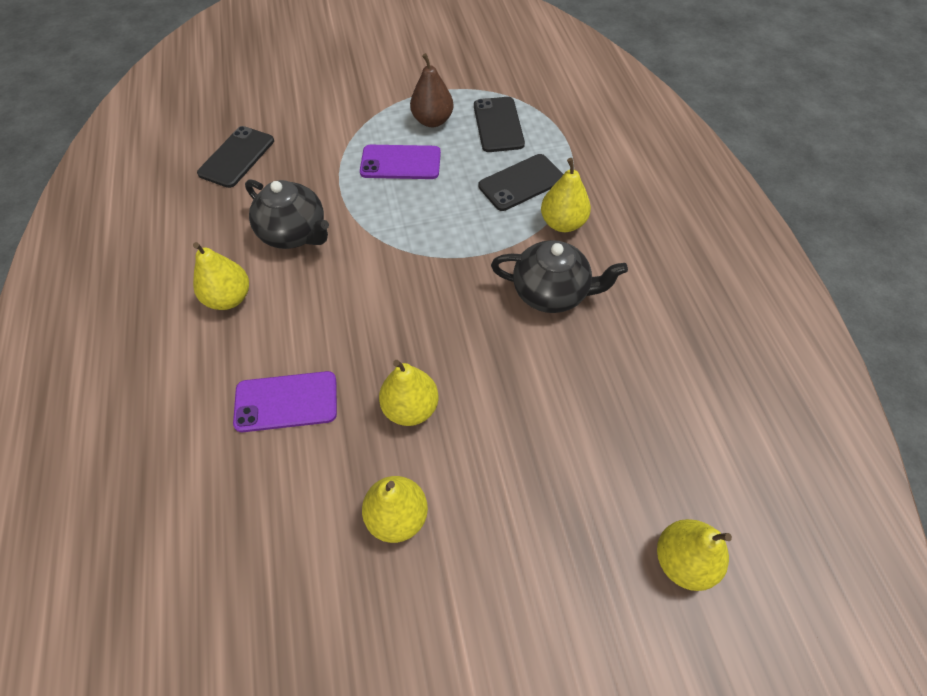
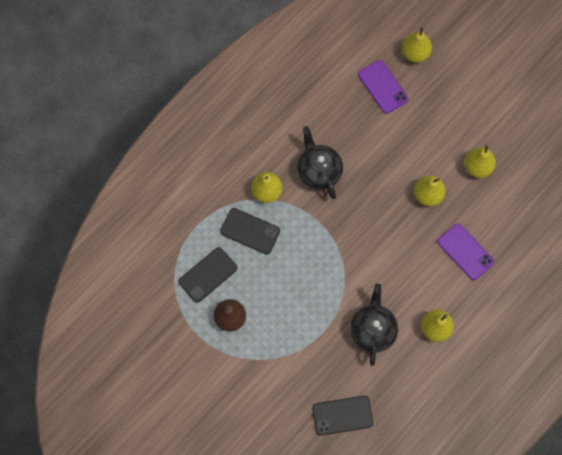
camera: 125 degrees left, 15 degrees up
(400, 163) = (280, 311): purple phone -> purple phone (382, 87)

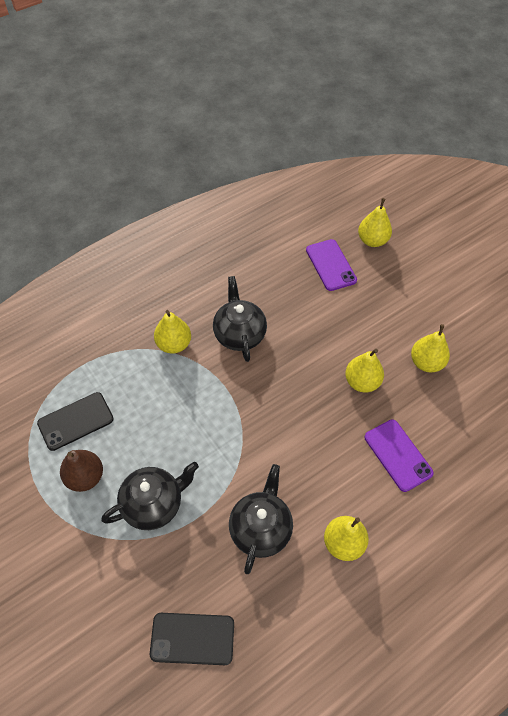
camera: 10 degrees right, 15 degrees down
(250, 231) = (141, 382): black phone -> none
(288, 327) = (153, 504): none -> black teapot

